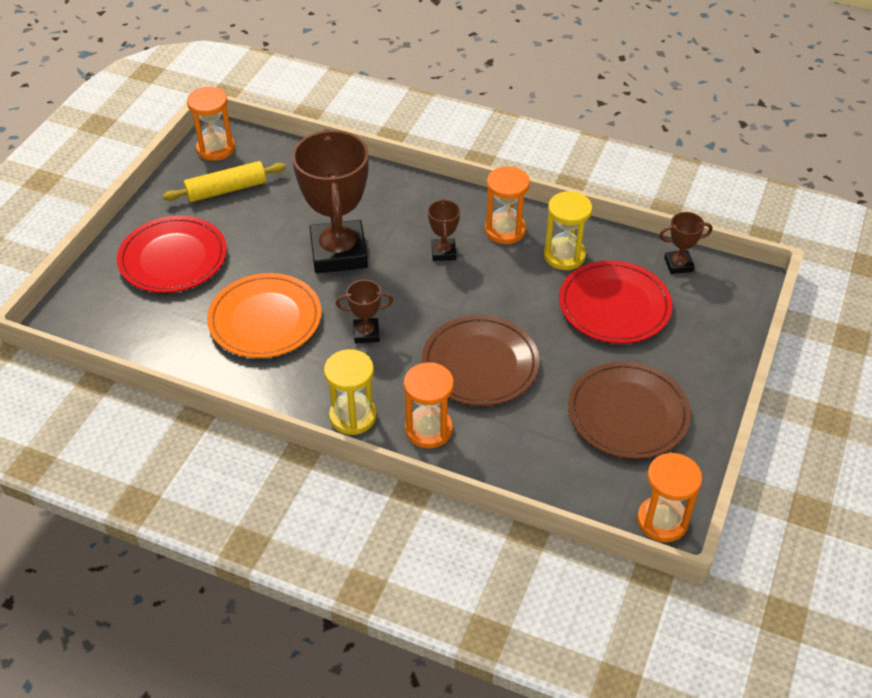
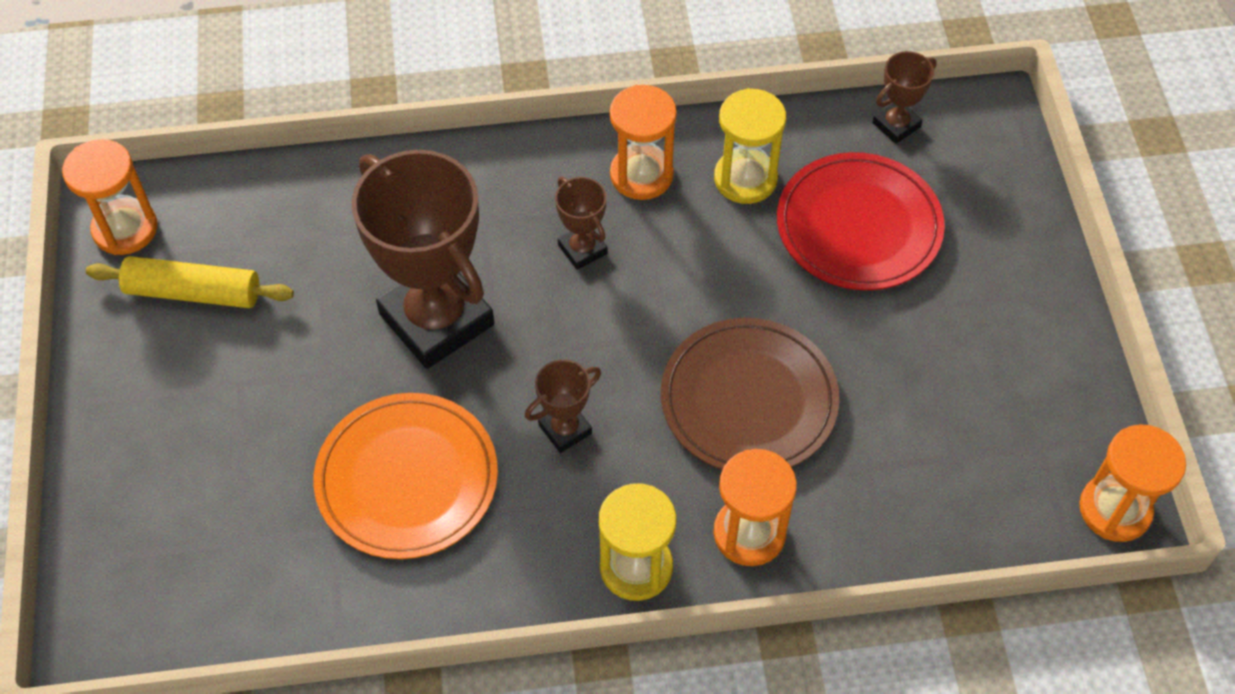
camera: 30 degrees left, 10 degrees up
(173, 258) = (196, 447): red plate -> none
(226, 190) = (193, 292): yellow rolling pin -> yellow rolling pin turned 60 degrees clockwise
(628, 414) = (978, 378): brown plate -> none

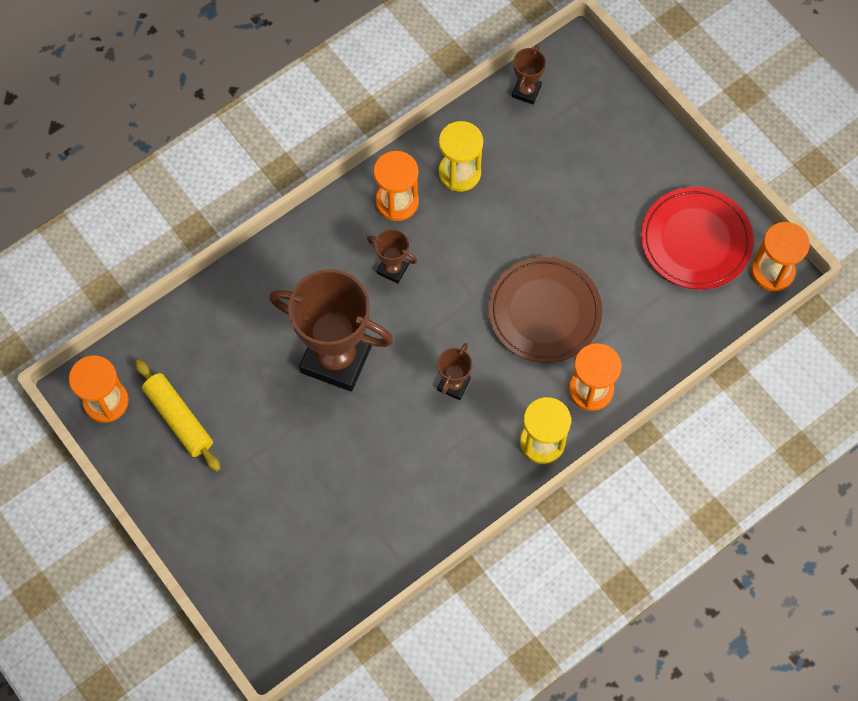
camera: 30 degrees left, 10 degrees up
(193, 292) = (179, 418): yellow rolling pin -> yellow rolling pin turned 75 degrees clockwise
(407, 479) = (384, 462): orange plate -> none
(858, 226) = (542, 170): red plate -> red plate (695, 241)

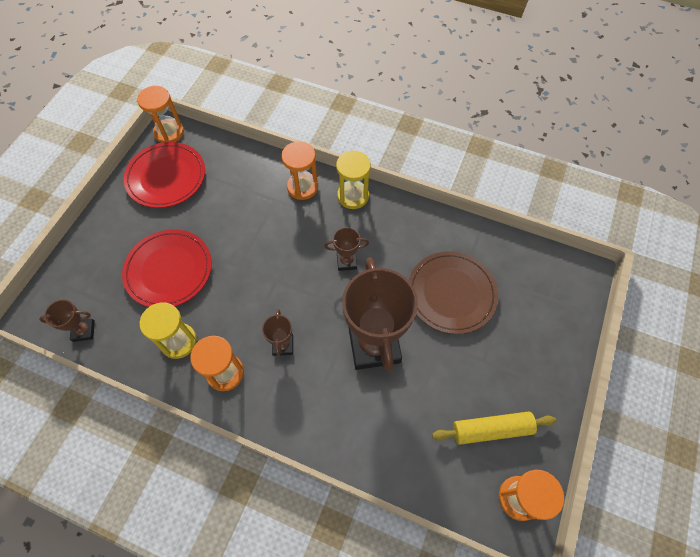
camera: 120 degrees left, 5 degrees down
(179, 418) = (491, 429): yellow rolling pin -> yellow rolling pin turned 60 degrees clockwise
(544, 312) = (263, 235): brown plate -> brown plate (451, 294)
(554, 195) = (169, 270): none -> red plate

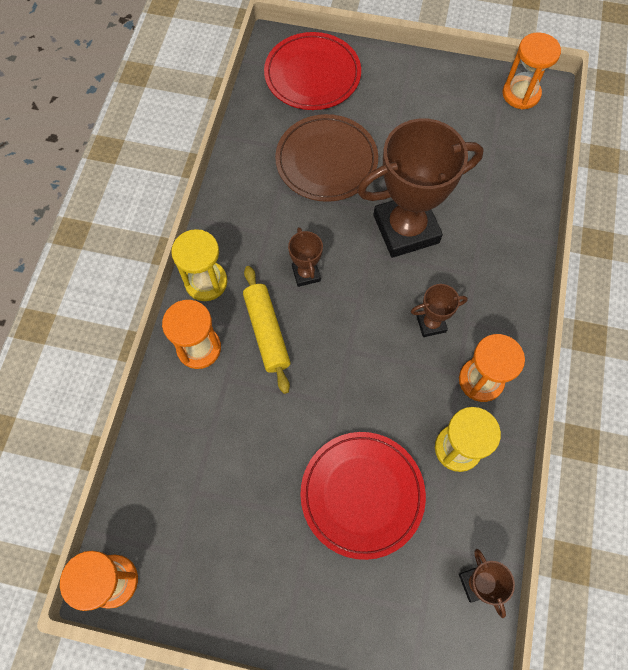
camera: 100 degrees left, 5 degrees up
(166, 177) = (205, 554): red plate -> red plate (312, 75)
(491, 429) = (466, 117): yellow rolling pin -> yellow rolling pin (266, 332)

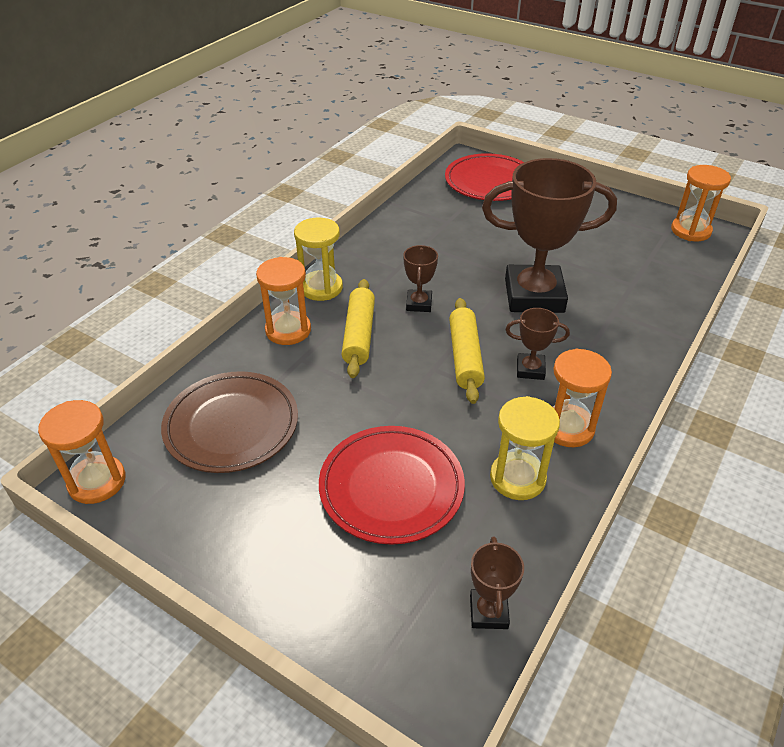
camera: 20 degrees right, 25 degrees down
(326, 161) = (476, 235): brown plate -> brown plate (231, 425)
(370, 327) = (465, 357): none -> yellow rolling pin

